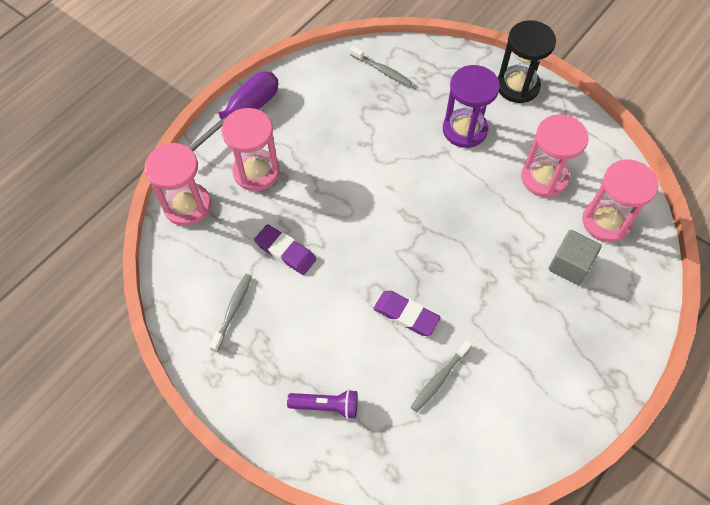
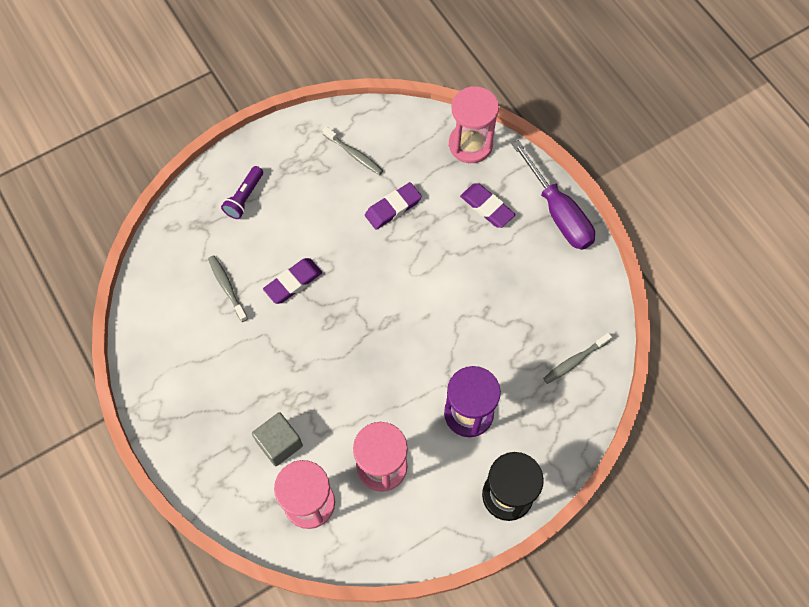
camera: 110 degrees right, 5 degrees up
(256, 172) = (487, 207): pink hourglass -> purple eraser

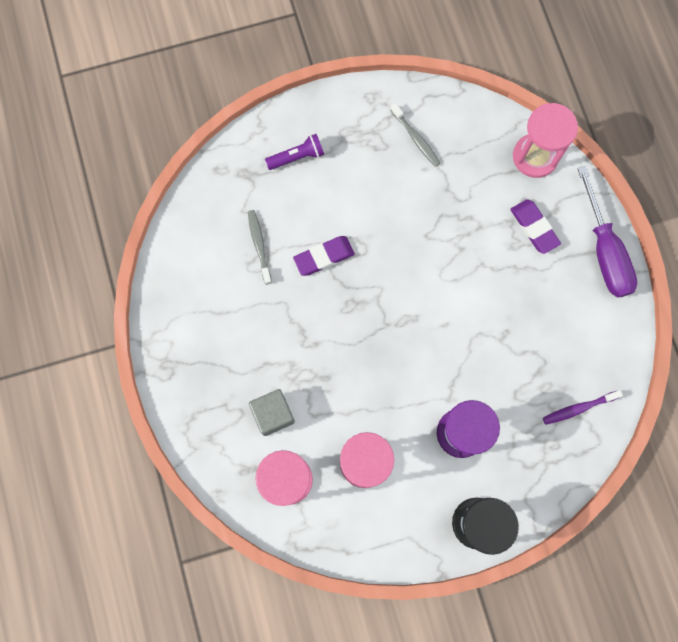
camera: 15 degrees right, 10 degrees up
(244, 197) = (297, 157): purple flashlight -> purple flashlight turned 150 degrees counterclockwise
(393, 208) = (440, 205): purple eraser -> none
(575, 361) = (578, 408): grey toothbrush -> purple toothbrush

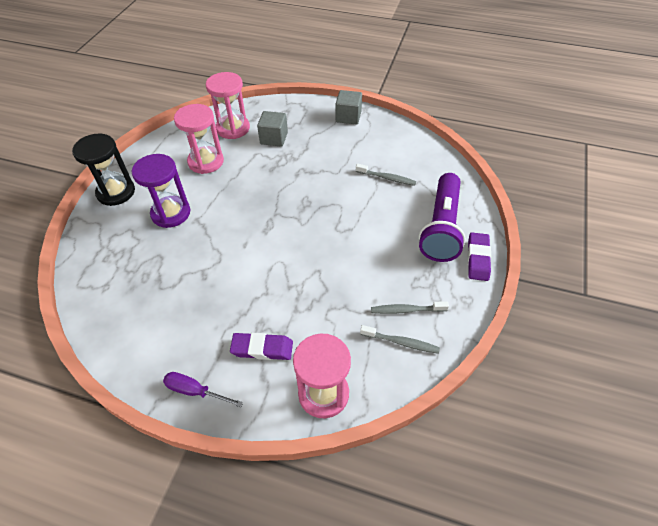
camera: 125 degrees right, 25 degrees down
(176, 353) = (348, 117): none -> grey cube
(297, 157) = (441, 227): purple flashlight -> purple flashlight, size x2.03
(324, 257) = (351, 205): purple eraser -> purple eraser (478, 259)
(450, 126) = (401, 342): none -> grey toothbrush
(578, 408) = (110, 287): purple toothbrush -> none
(604, 251) = (195, 391): purple screwdriver -> purple screwdriver, size x0.57

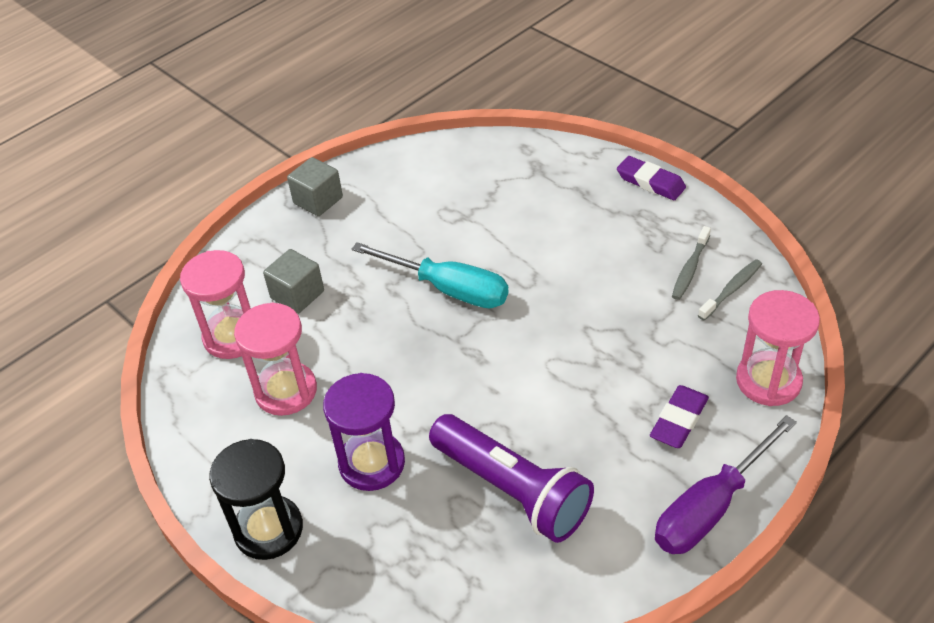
camera: 60 degrees left, 5 degrees down
(195, 391) = (710, 507): purple screwdriver -> purple screwdriver, size x1.76
(313, 195) = (448, 289): none -> turquoise screwdriver
(387, 178) = (470, 207): grey toothbrush -> none
(441, 227) = (585, 192): purple flashlight -> purple flashlight (512, 490)

